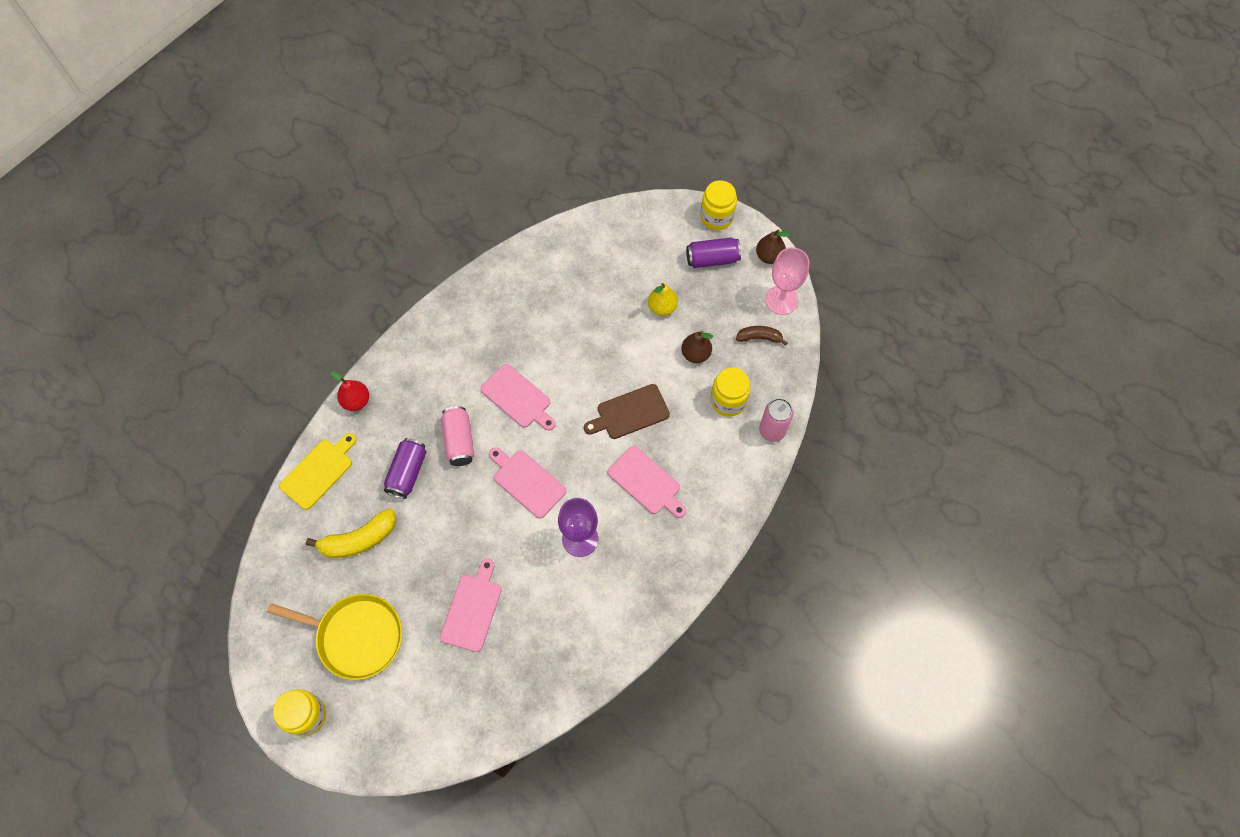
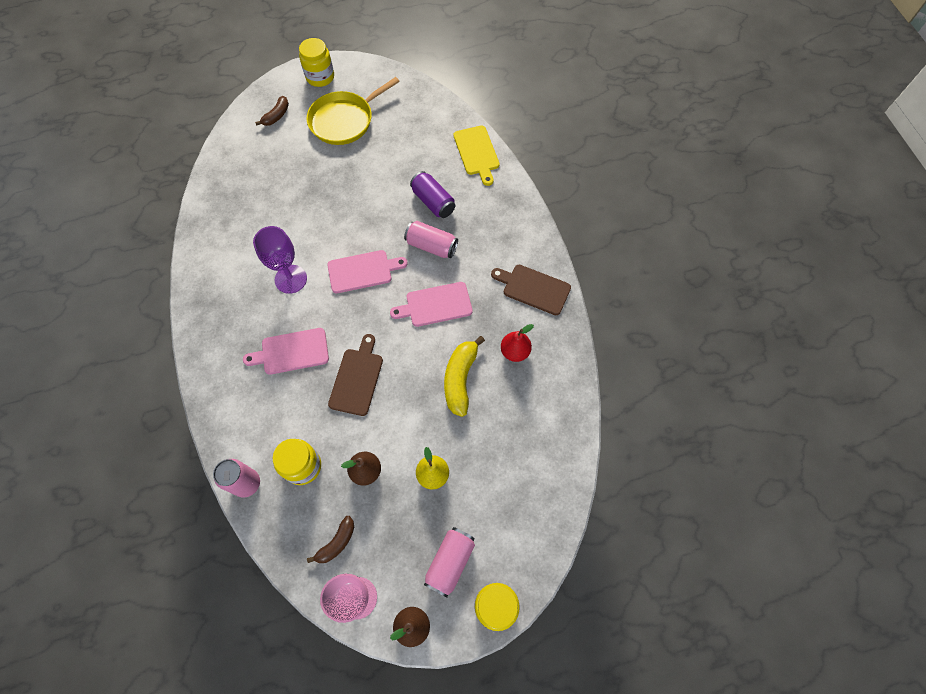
camera: 125 degrees right, 0 degrees up
(356, 401) = (516, 199): red pear -> red pear (515, 351)
(359, 540) = (407, 151): yellow banana -> yellow banana (460, 379)
(395, 718) = (276, 116): none -> brown banana
(447, 332) = (533, 289): none -> brown cutting board
(472, 609) = (303, 188): pink cutting board -> none
(712, 259) = (450, 562): purple can -> pink can

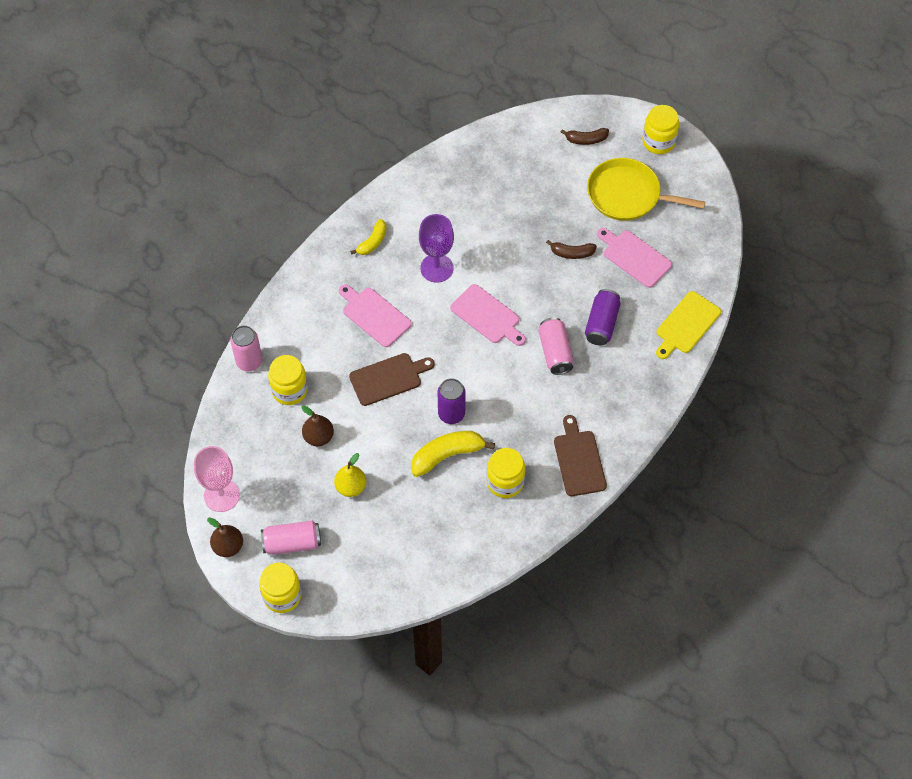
camera: 55 degrees right, 5 degrees down
(225, 310) = (372, 242): none -> yellow banana
(336, 543) = (250, 454): brown banana -> brown banana (572, 253)
(426, 352) = (451, 414): none -> purple can
(435, 305) = (500, 393): pink cutting board -> pink cutting board (634, 257)
(515, 351) = (505, 482): red pear -> yellow jar

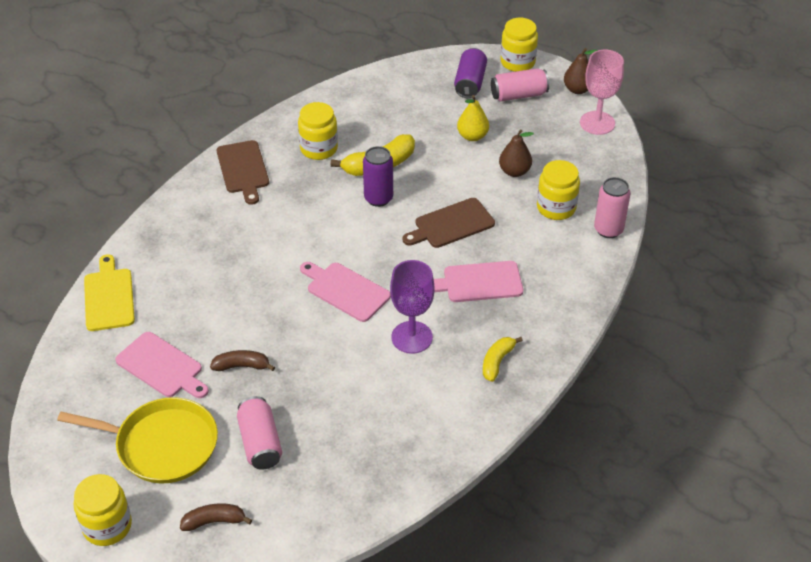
camera: 175 degrees right, 15 degrees down
(374, 315) = (478, 282): pink cutting board -> pink cutting board turned 135 degrees clockwise
(555, 352) = (266, 260): pink can -> pink can (260, 443)
(601, 324) = (210, 291): purple can -> purple can (470, 83)
(686, 325) = (109, 297): yellow cutting board -> yellow cutting board turned 45 degrees counterclockwise

